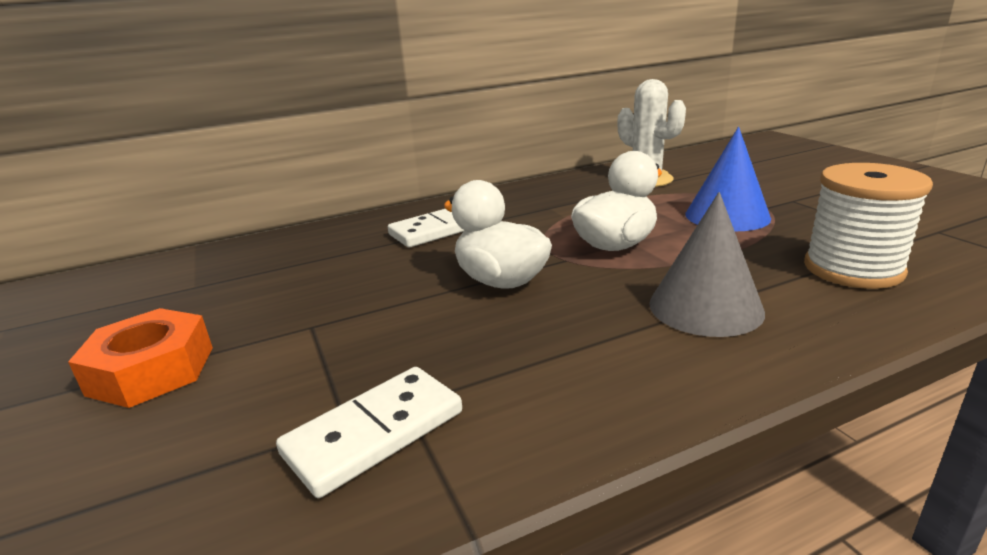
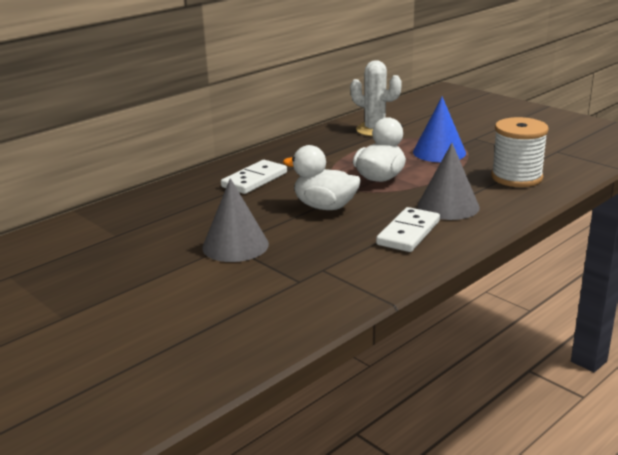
camera: 20 degrees left, 0 degrees up
(151, 370) = (156, 279): orange nut -> none
(317, 329) = (235, 245): none -> grey cone
(374, 433) = (318, 282): white domino -> white domino (408, 233)

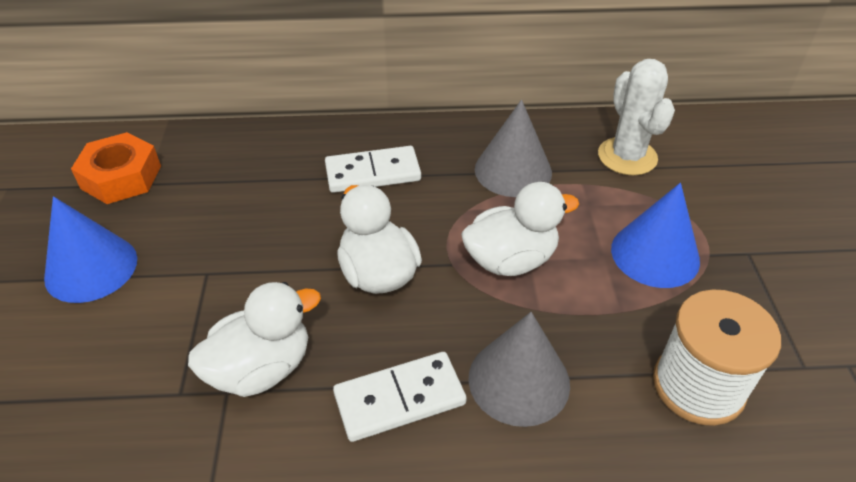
camera: 40 degrees right, 20 degrees up
(92, 239) = (121, 177): none -> orange nut
(150, 273) = (91, 268): none -> blue cone
(235, 245) = (209, 279): grey cone -> grey cone (513, 170)
(325, 255) = (261, 368): none -> white duck

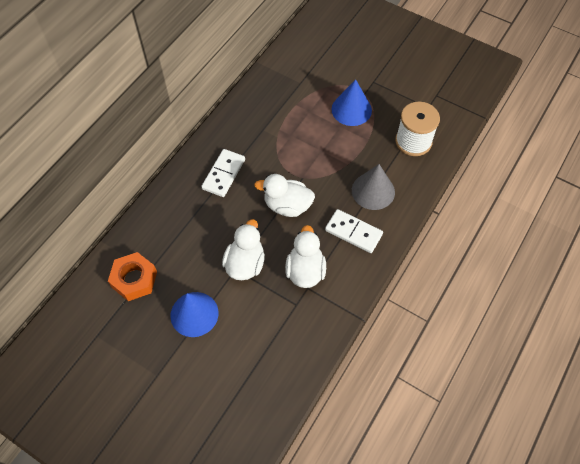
camera: 55 degrees left, 15 degrees up
(399, 399) = (353, 232): white domino -> white domino turned 75 degrees counterclockwise
(510, 260) = (316, 157): white duck -> white duck (245, 264)
(513, 170) = (267, 122): grey cone -> none
(627, 156) = (294, 78): white cactus -> none

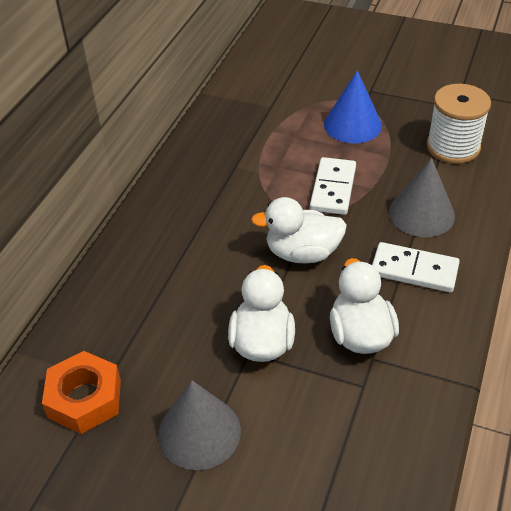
camera: 10 degrees left, 15 degrees down
(194, 314) = (199, 432): blue cone -> grey cone
(223, 174) = (193, 229): white domino -> white domino (333, 188)

